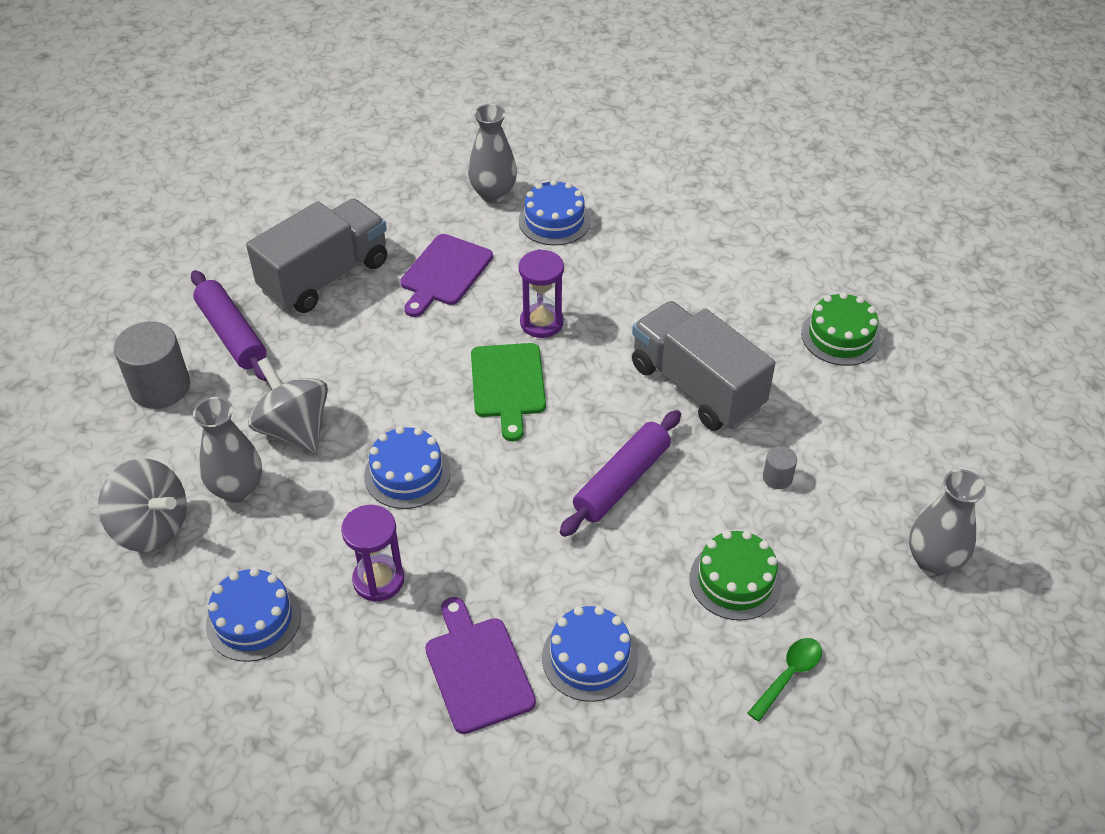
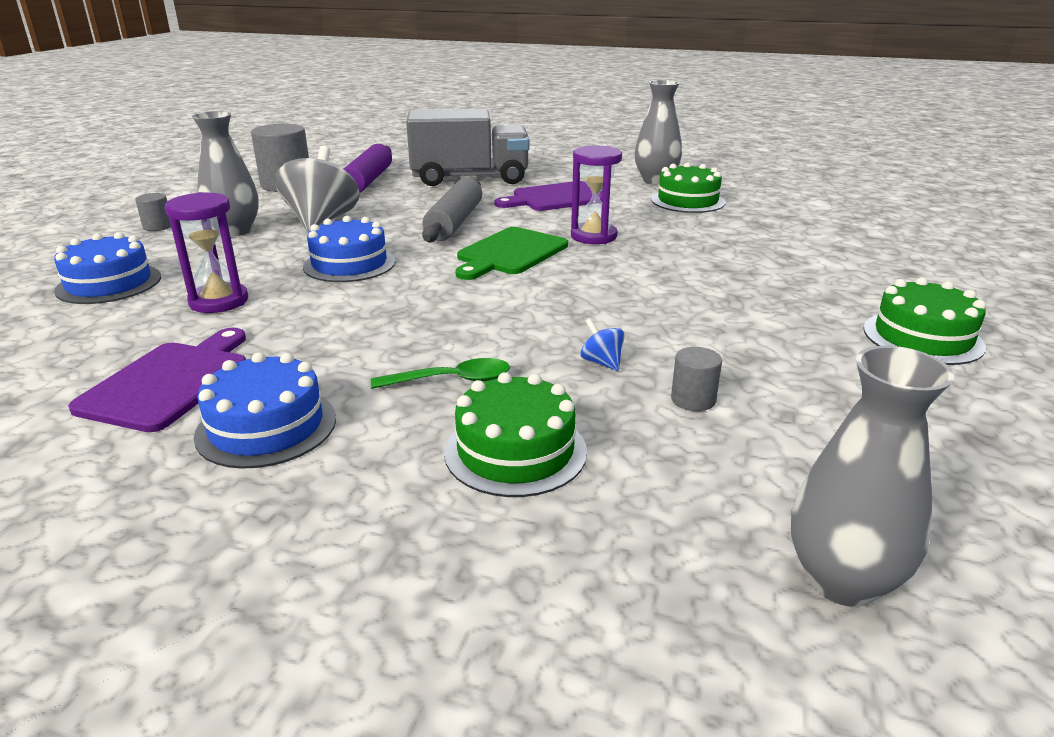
camera: 40 degrees right, 20 degrees down
(151, 527) = (158, 226): grey spinning top -> grey cylinder
(410, 363) = (455, 222): none -> grey rolling pin
(554, 221) = (687, 201): blue cake -> green cake
(622, 481) = (514, 334): purple rolling pin -> none
(696, 386) = (688, 310): grey truck -> none
(700, 476) = (601, 362): none -> blue spinning top
(788, 675) = (441, 573): green spoon -> green spoon (451, 380)

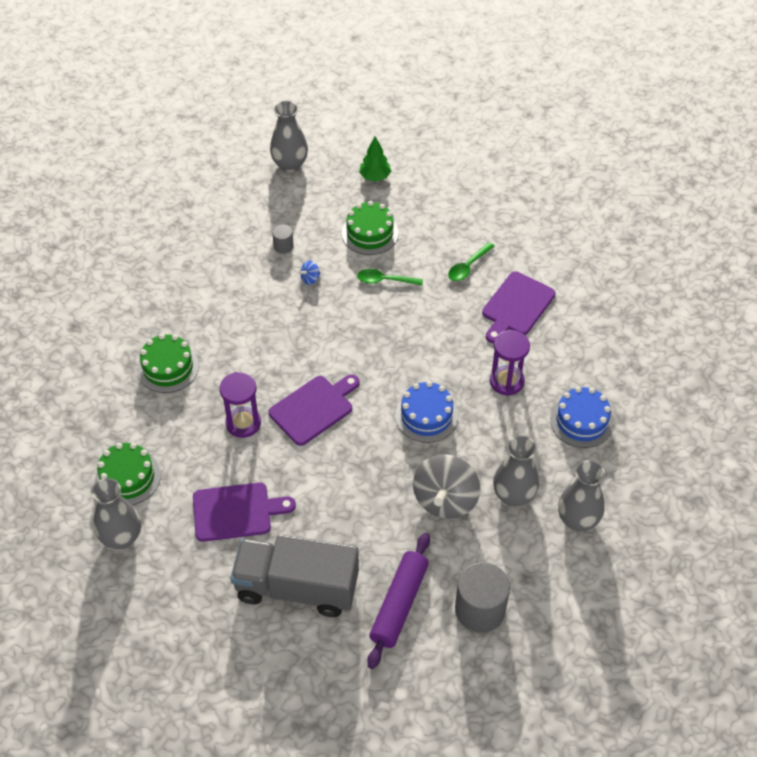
camera: 165 degrees left, 25 degrees up
(158, 226) = (577, 520): grey cylinder -> grey vase
(266, 427) = (468, 266): blue cake -> green spoon
(455, 222) = (339, 474): grey rolling pin -> none
(510, 253) = (314, 408): green cutting board -> purple cutting board
(561, 595) = (375, 177): none -> green tree
(601, 362) = (310, 279): blue spinning top -> blue spinning top turned 75 degrees clockwise
(922, 337) = (139, 265): green cake -> green cake (168, 367)

